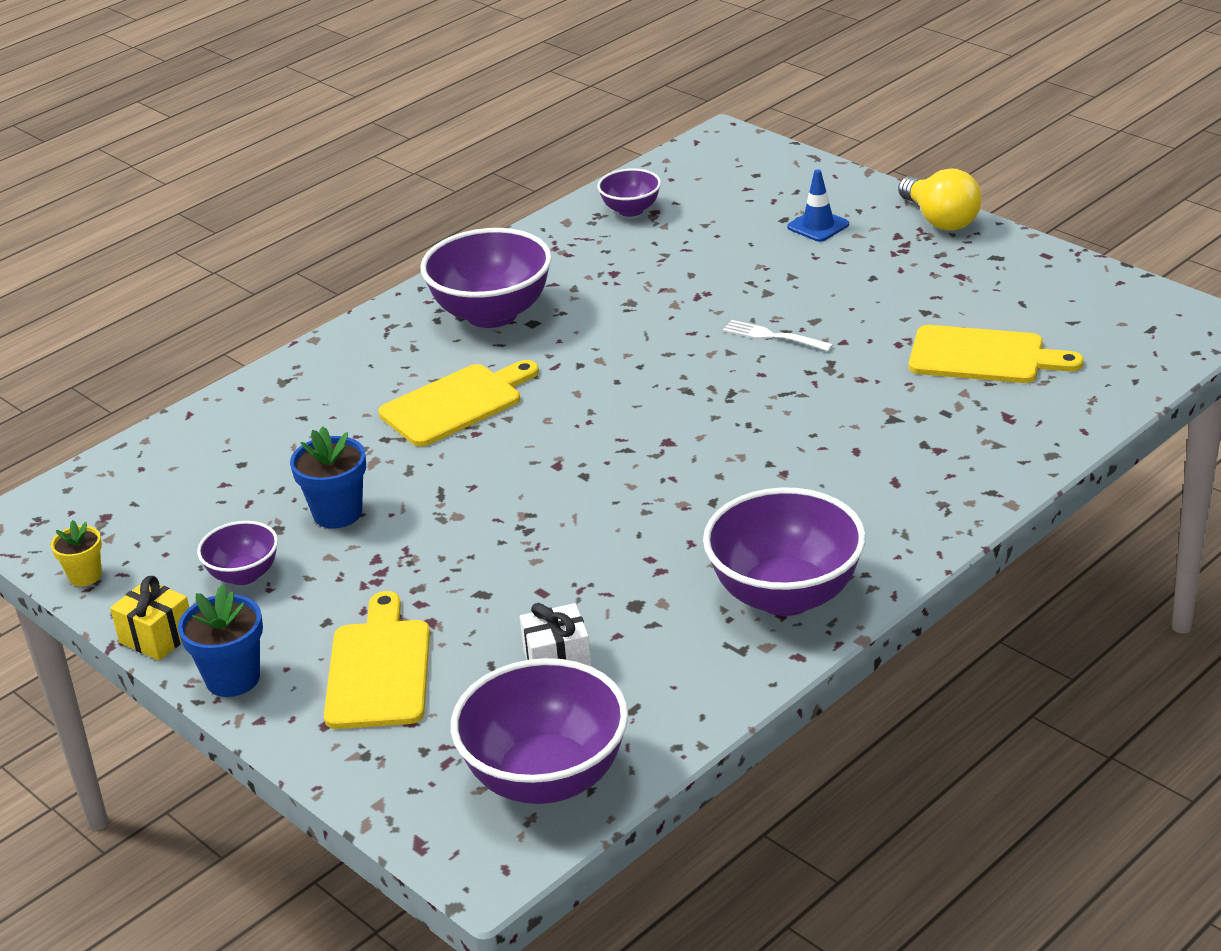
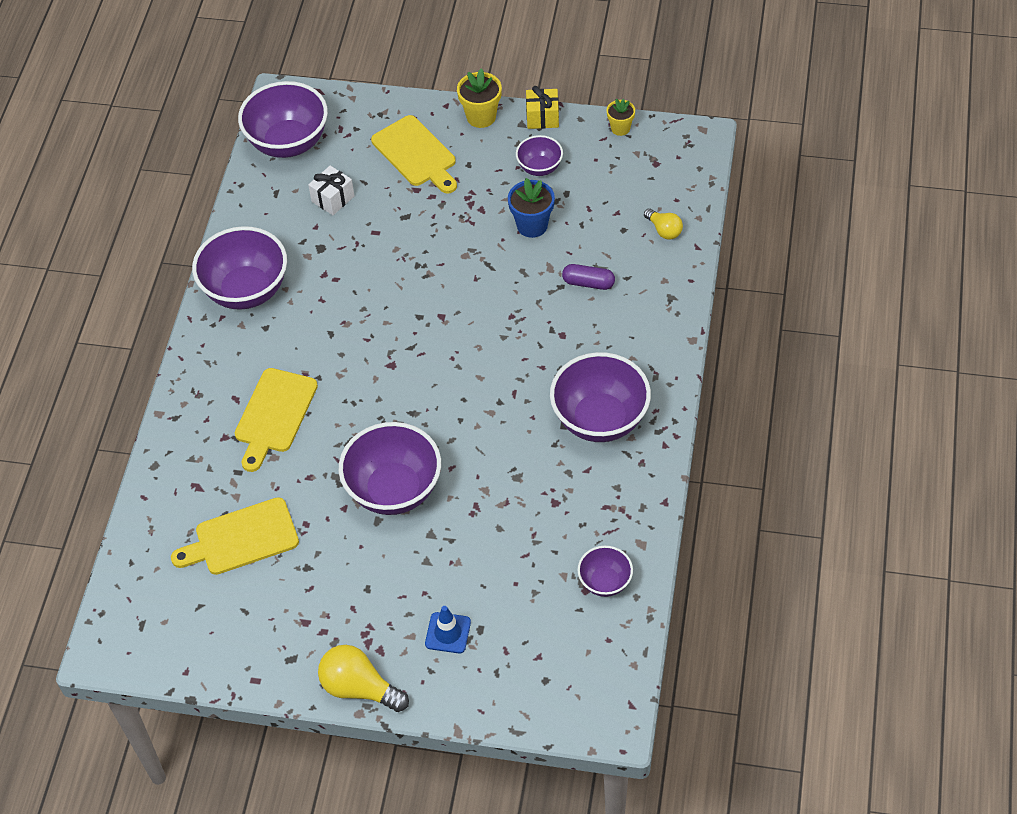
camera: 145 degrees right, 20 degrees up
(199, 444) = (664, 230): none -> yellow light bulb
(233, 678) = (481, 117): blue flower pot -> yellow flower pot
(350, 429) = (588, 283): none -> purple capsule
(456, 404) = (545, 332): yellow cutting board -> yellow cutting board (274, 415)
(773, 336) = (394, 490): white fork -> purple bowl

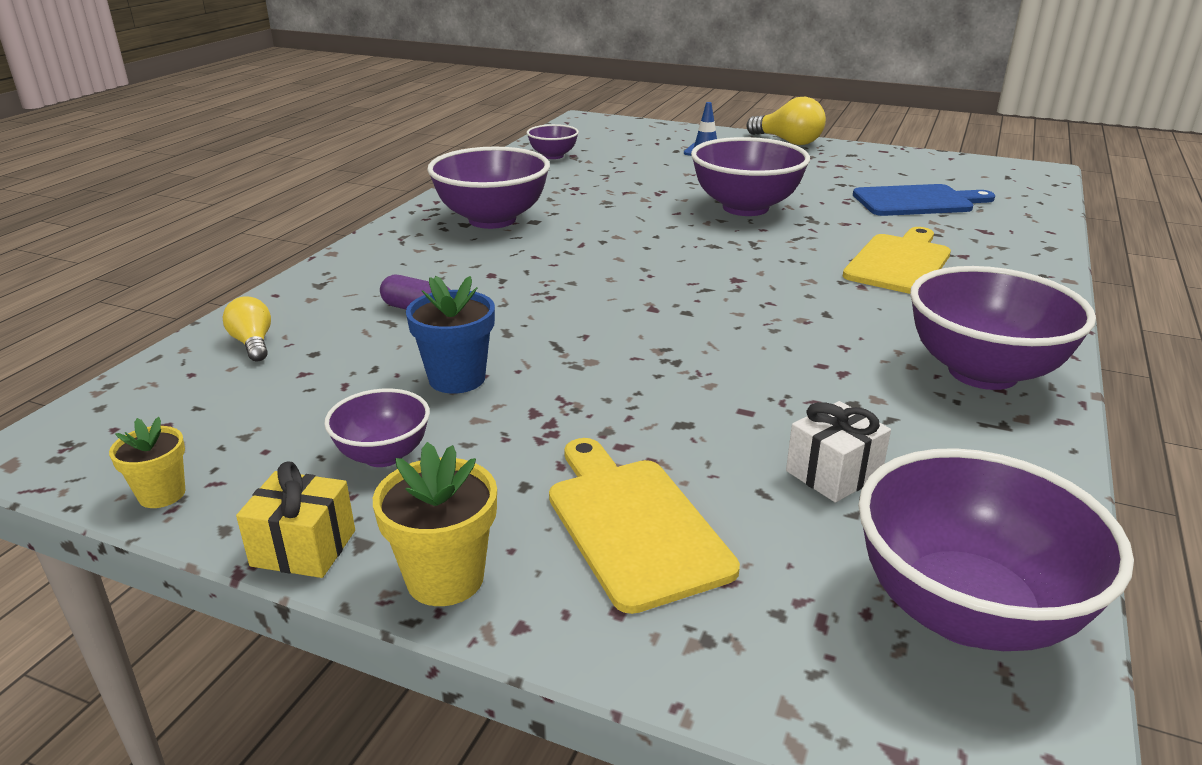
camera: 170 degrees left, 25 degrees down
(241, 538) = (917, 201): yellow cutting board -> blue cutting board

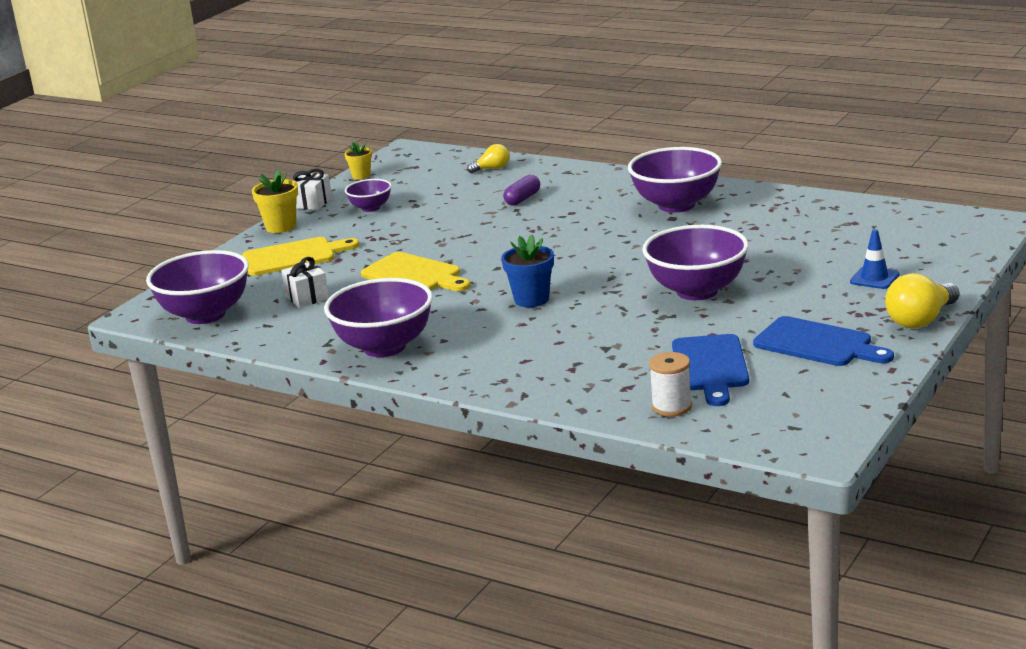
camera: 100 degrees right, 5 degrees down
(303, 548) = (312, 203): yellow gift -> white gift
(457, 379) = (435, 215): blue flower pot -> blue flower pot (531, 299)
(553, 156) = (850, 215): purple bowl -> none
(848, 169) = (817, 344): none -> blue cutting board
(899, 262) = (562, 342): yellow cutting board -> yellow cutting board (414, 275)
(1010, 213) = (671, 407): none -> white spool

